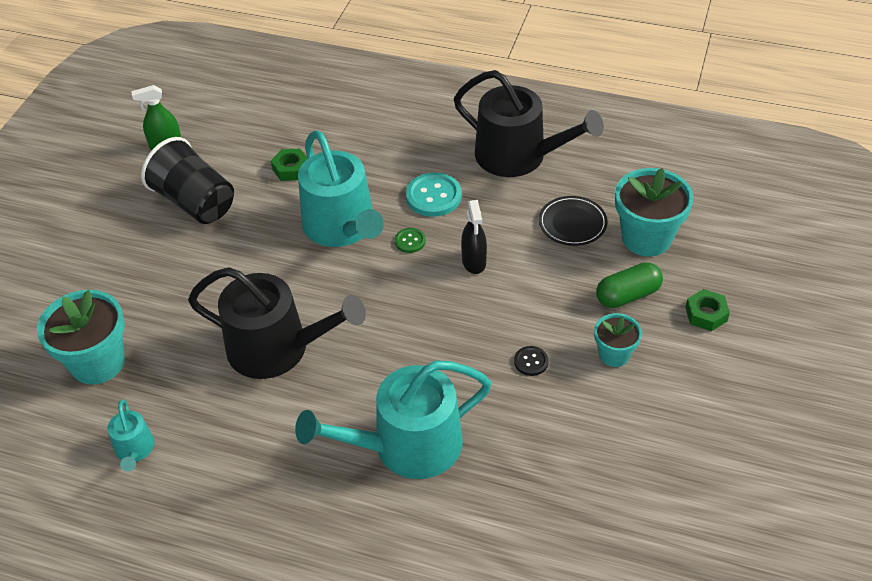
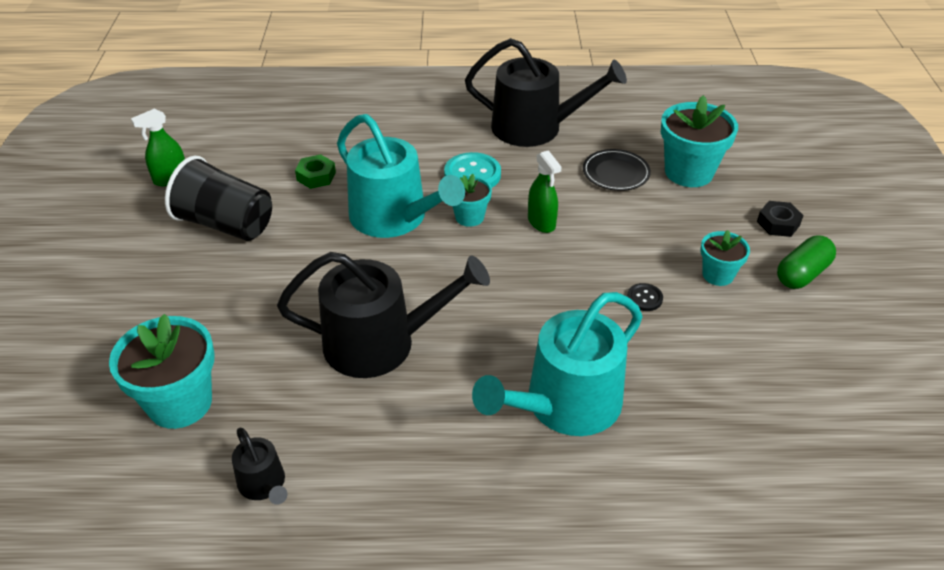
camera: 20 degrees left, 5 degrees down
(135, 450) = (264, 484): turquoise watering can -> black watering can
(410, 241) = (469, 217): green button -> turquoise flower pot
(474, 262) = (541, 222): black spray bottle -> green spray bottle
(627, 295) = (700, 222): green capsule -> green capsule (802, 274)
(706, 314) = (778, 223): green nut -> black nut

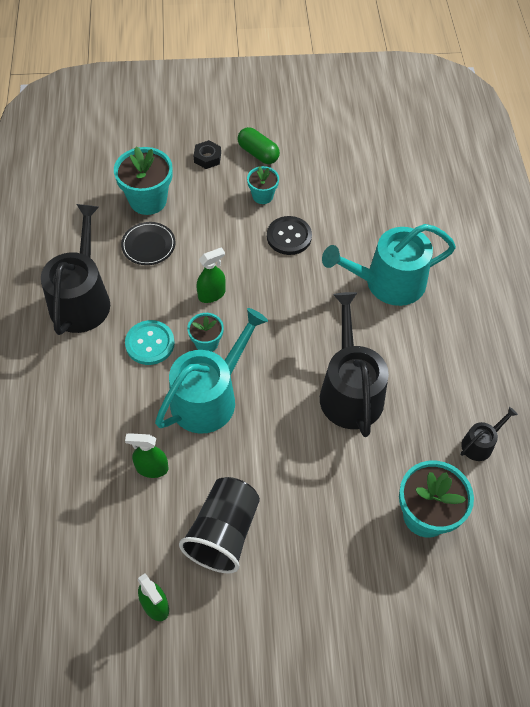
camera: 95 degrees left, 15 degrees up
(316, 176) = (152, 468): green nut -> green spray bottle
(565, 405) = (388, 282): turquoise watering can -> turquoise watering can turned 120 degrees clockwise
(644, 298) = (289, 237): black button -> black button, size x1.86

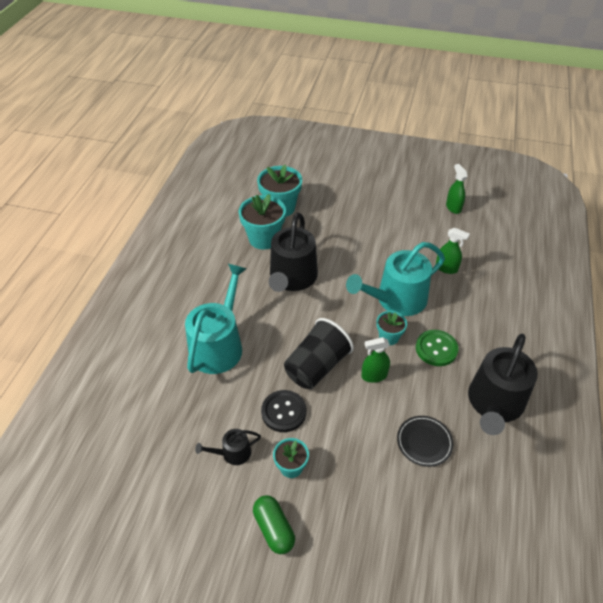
camera: 160 degrees left, 10 degrees down
(148, 200) = (417, 499): turquoise flower pot -> turquoise flower pot (264, 238)
(150, 343) = (436, 349): turquoise button -> green button
(207, 158) = (335, 541): black nut -> none
(223, 533) = (406, 227): black cup -> black cup (317, 366)
(388, 282) = (218, 345): turquoise watering can -> turquoise watering can turned 75 degrees counterclockwise
(480, 444) = (224, 230): black watering can -> black watering can (232, 453)

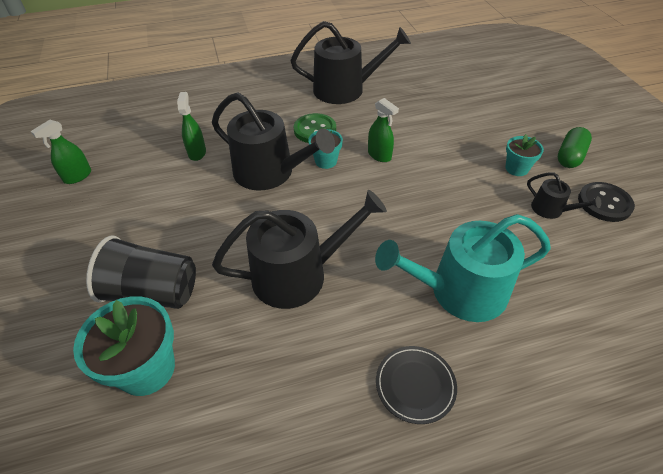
camera: 120 degrees left, 0 degrees up
(264, 238) = (238, 350): turquoise flower pot -> none
(283, 412) = (476, 196): black button -> black button (604, 203)
(317, 366) = (406, 195): black cup -> black cup (152, 292)
(396, 299) = (270, 172): turquoise watering can -> black watering can
(424, 442) = (414, 111): black plate -> black plate (415, 385)

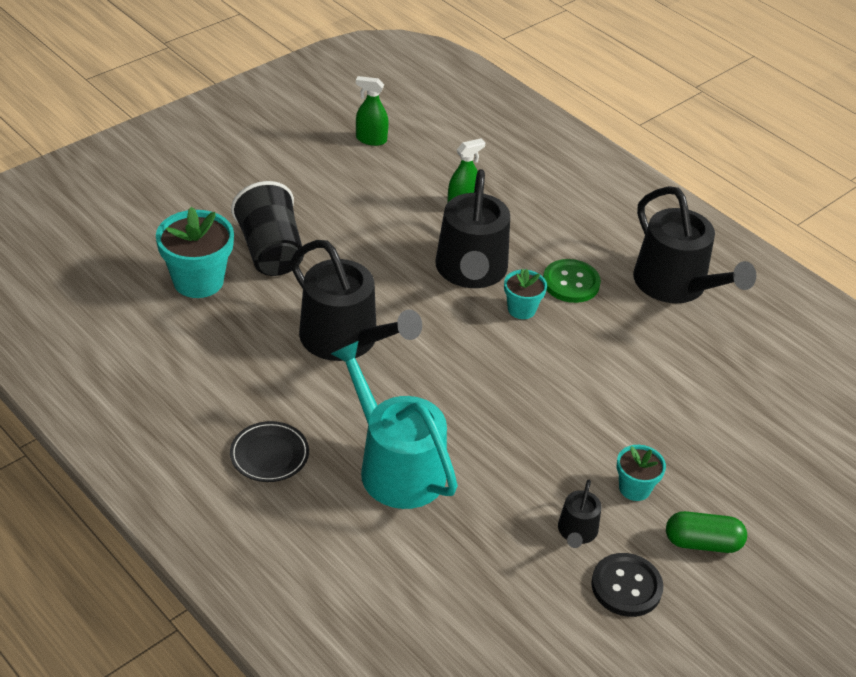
camera: 60 degrees right, 5 degrees down
(379, 155) = (566, 352): green spray bottle -> none

